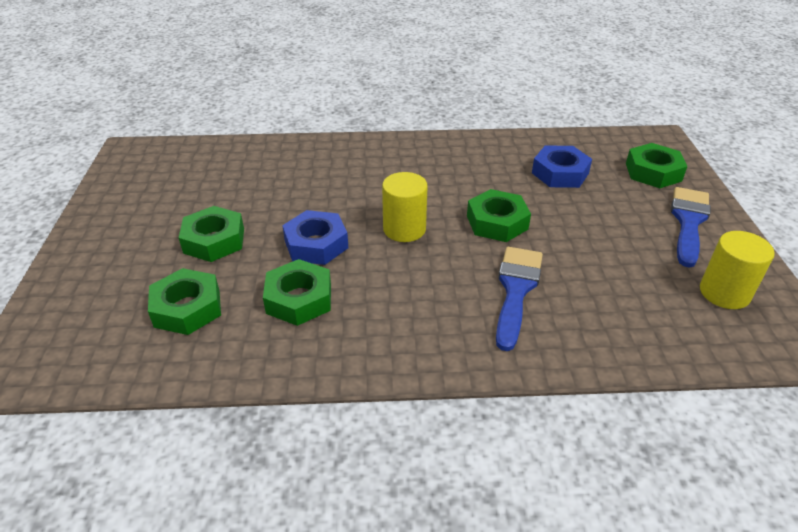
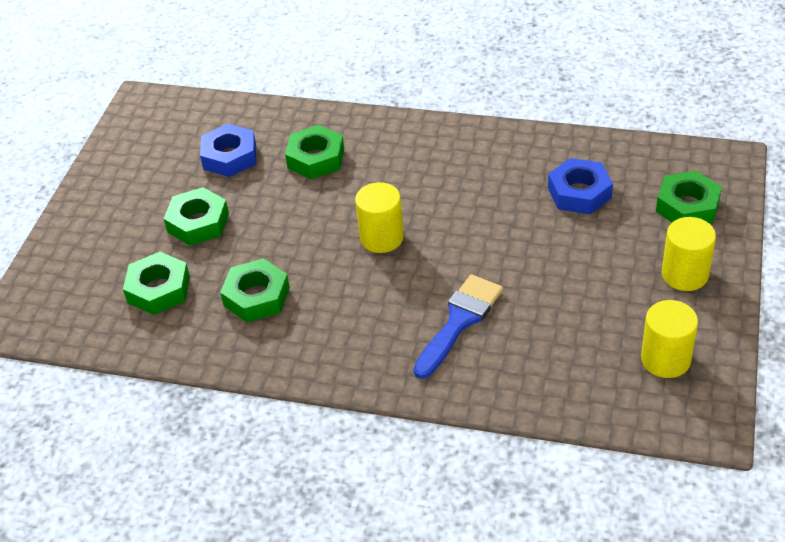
camera: 20 degrees right, 5 degrees up
(316, 244) = (291, 241): blue nut -> blue nut (230, 156)
(497, 222) = (478, 244): green nut -> green nut (316, 158)
(688, 221) = (685, 274): blue brush -> yellow cylinder

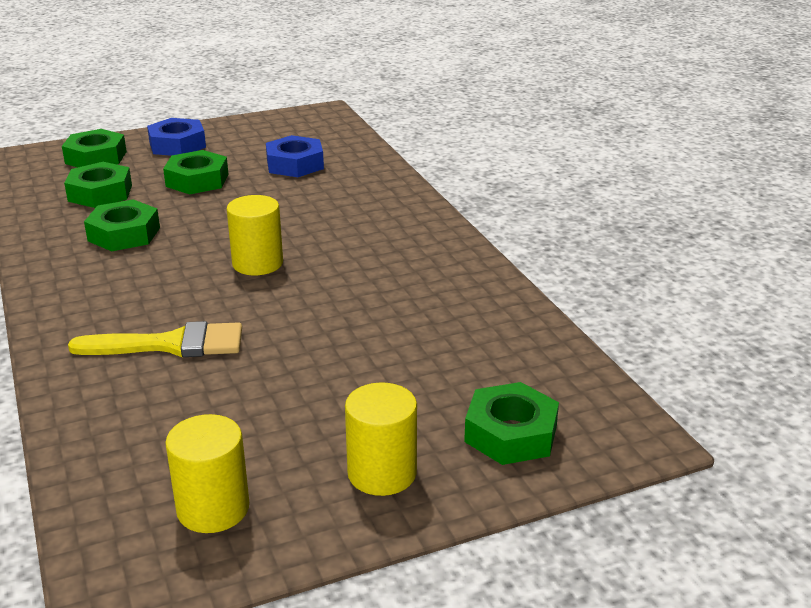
camera: 50 degrees right, 15 degrees down
(316, 158) = (335, 198): green nut -> green nut (96, 157)
(459, 321) = (171, 344): blue brush -> yellow brush
(579, 193) = (447, 349): blue nut -> blue nut (177, 145)

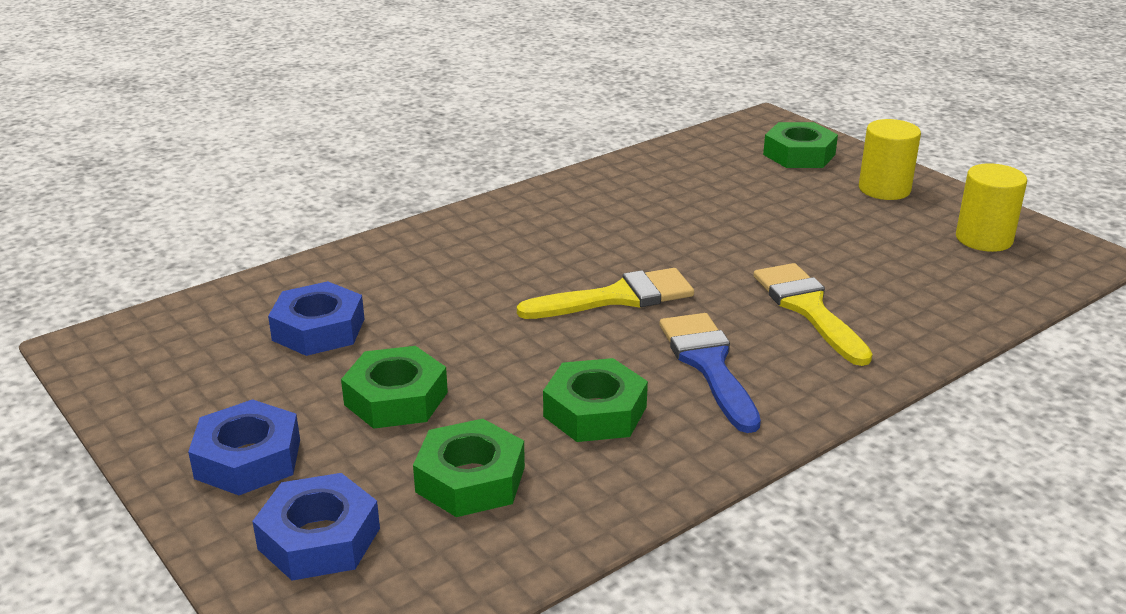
camera: 105 degrees left, 0 degrees up
(96, 157) = (319, 538): green nut -> blue nut
(136, 282) = (708, 364): none -> blue brush
(257, 263) = (618, 297): yellow cylinder -> yellow brush

